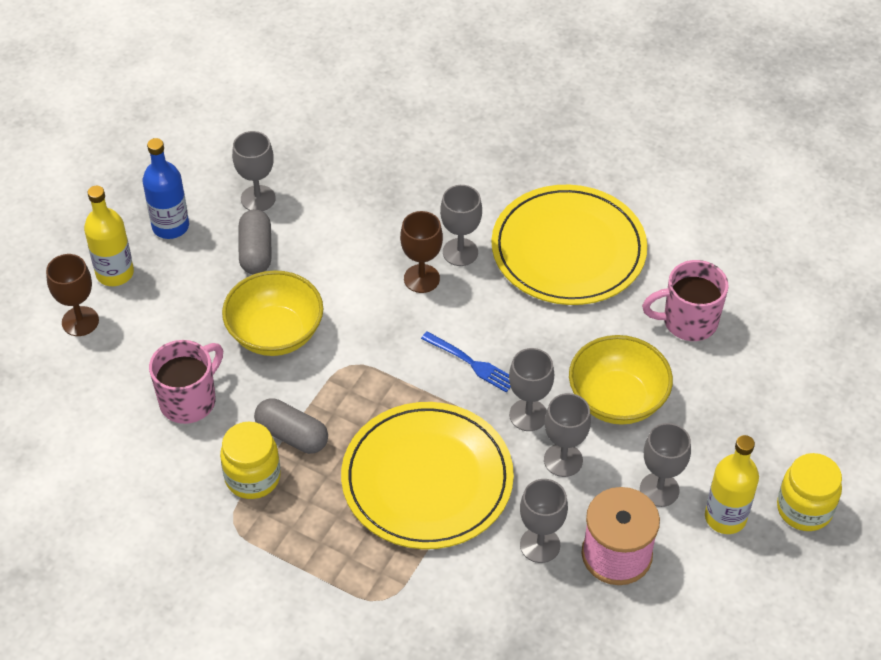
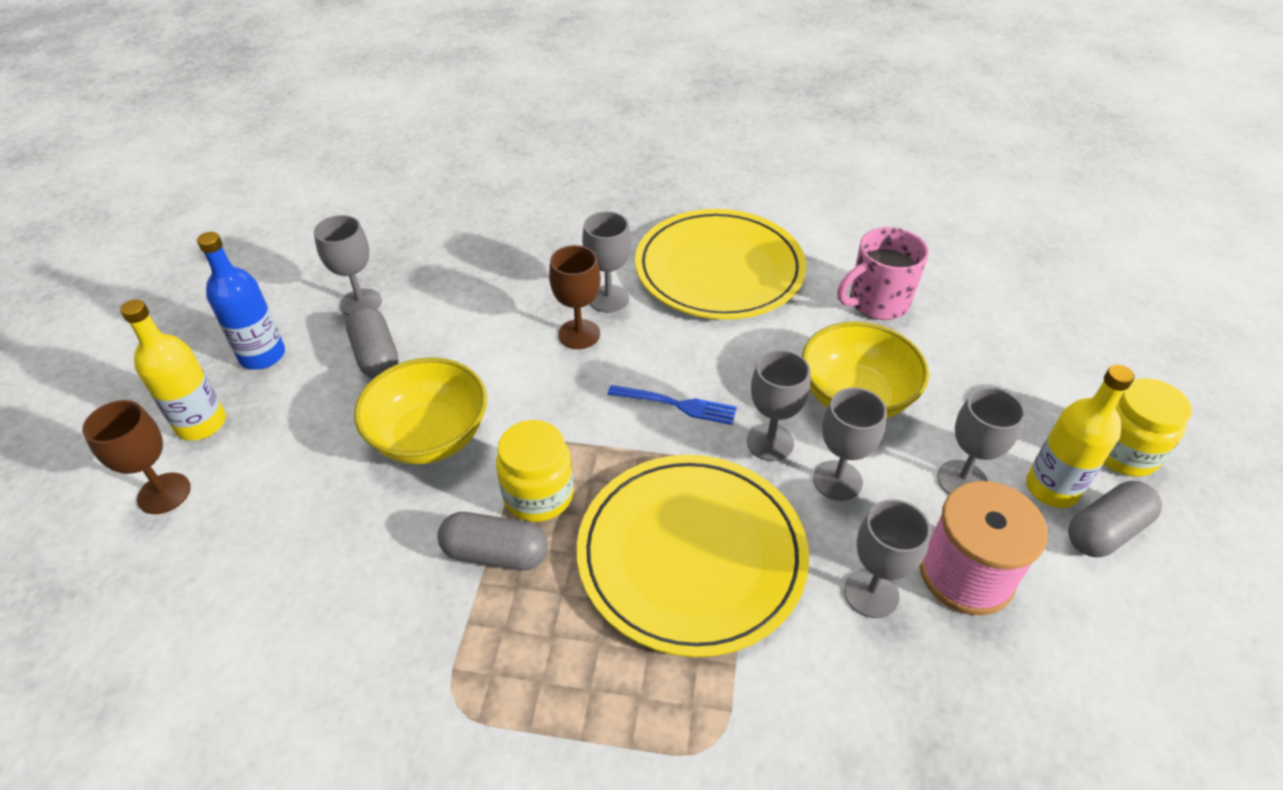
camera: 20 degrees left, 5 degrees down
(189, 400) = (341, 550): pink mug -> none
(252, 477) = (462, 627): yellow jar -> yellow jar (538, 495)
(743, 560) = (1105, 531): none -> grey capsule

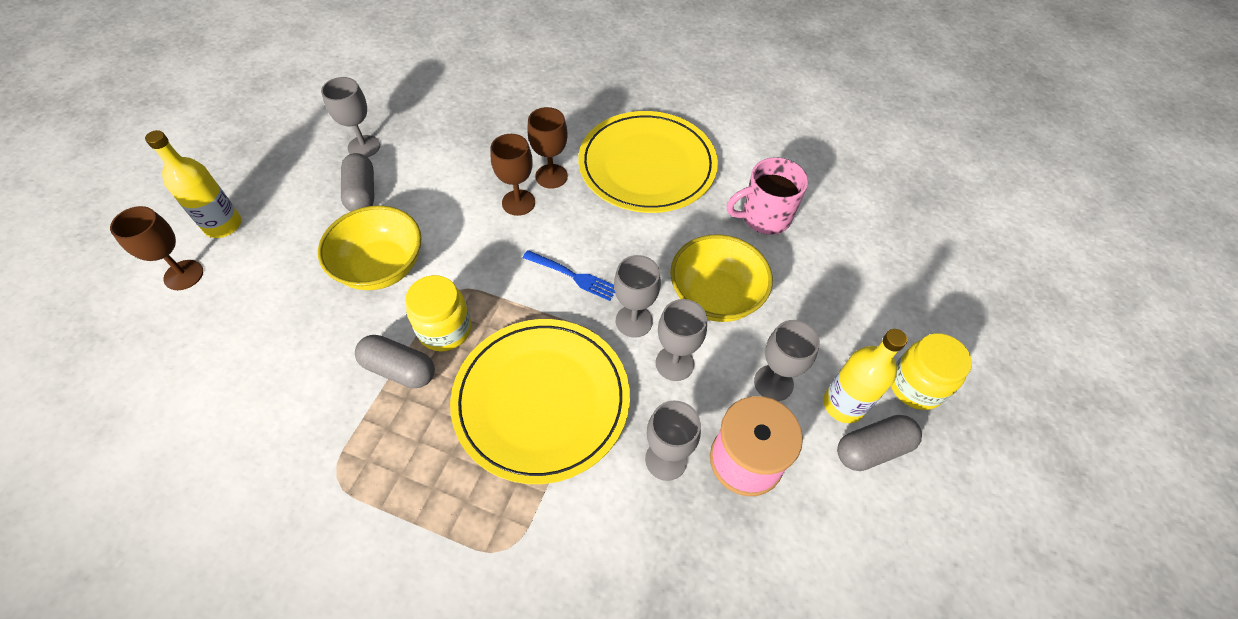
camera: 10 degrees right, 10 degrees up
(262, 355) = (281, 178): blue bottle -> none
(609, 299) = (551, 176): grey goblet -> brown goblet

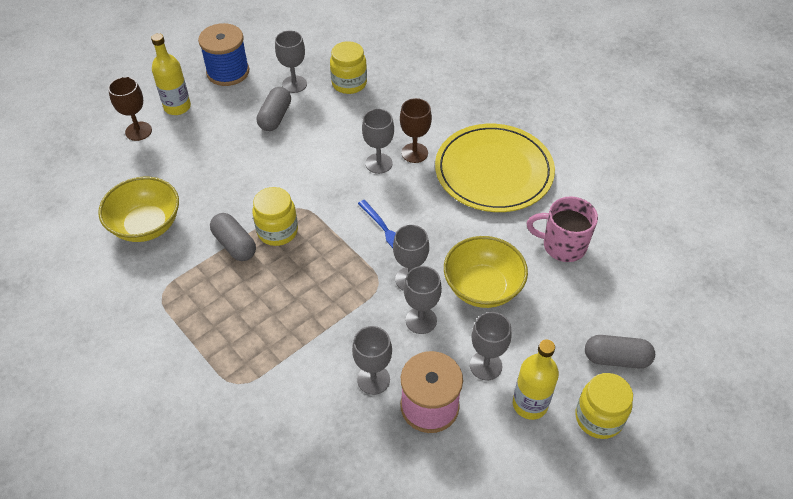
camera: 30 degrees right, 5 degrees down
(269, 160) = (228, 72): none -> blue spool
(381, 267) = (260, 173): yellow bowl -> yellow bowl (146, 225)
(430, 124) = (349, 83): none -> yellow jar
(518, 202) = (379, 163): brown goblet -> grey goblet
(541, 400) = (313, 304): yellow plate -> none
(872, 449) = (530, 443): grey capsule -> grey capsule (616, 358)

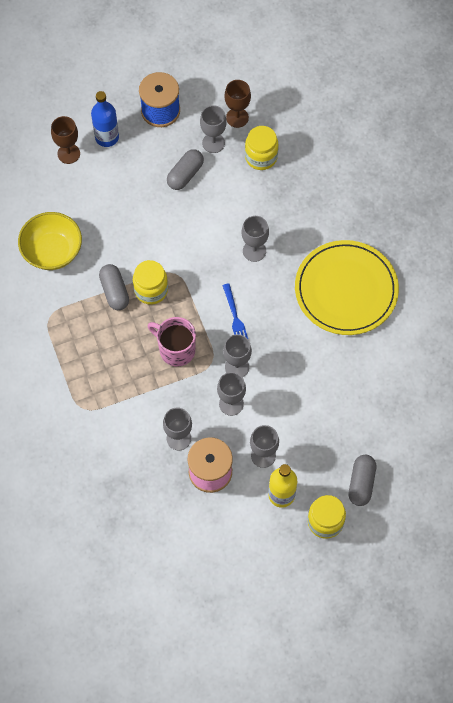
camera: 20 degrees right, 15 degrees up
(177, 107) = (107, 137): yellow bottle -> blue bottle
(414, 153) = (288, 250): brown goblet -> brown goblet (237, 117)
(482, 287) = (289, 392): yellow bowl -> none
(562, 245) = (368, 377): pink mug -> pink mug (176, 349)
(616, 358) = (361, 483): grey capsule -> grey capsule turned 75 degrees clockwise

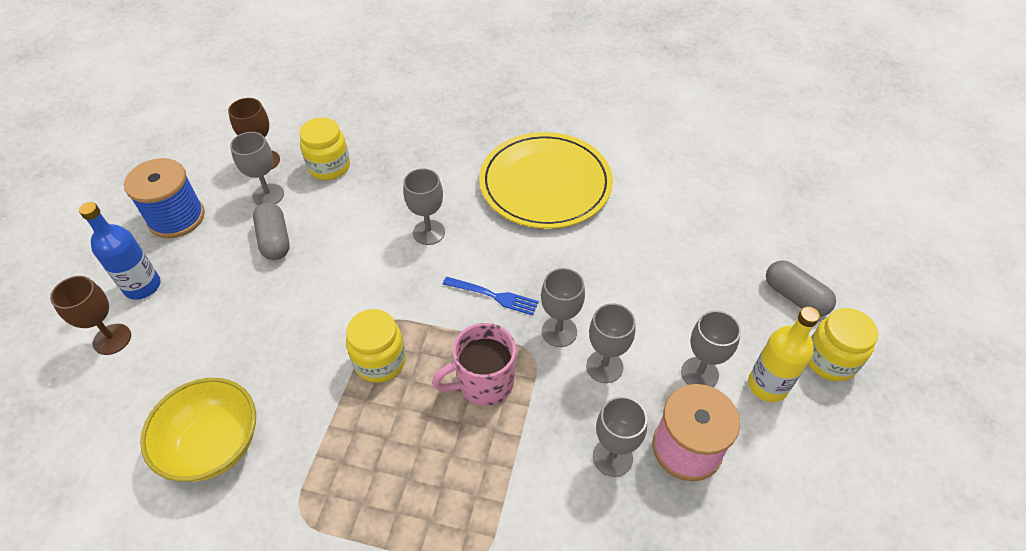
camera: 55 degrees left, 15 degrees down
(114, 291) = (343, 404): grey capsule -> none

